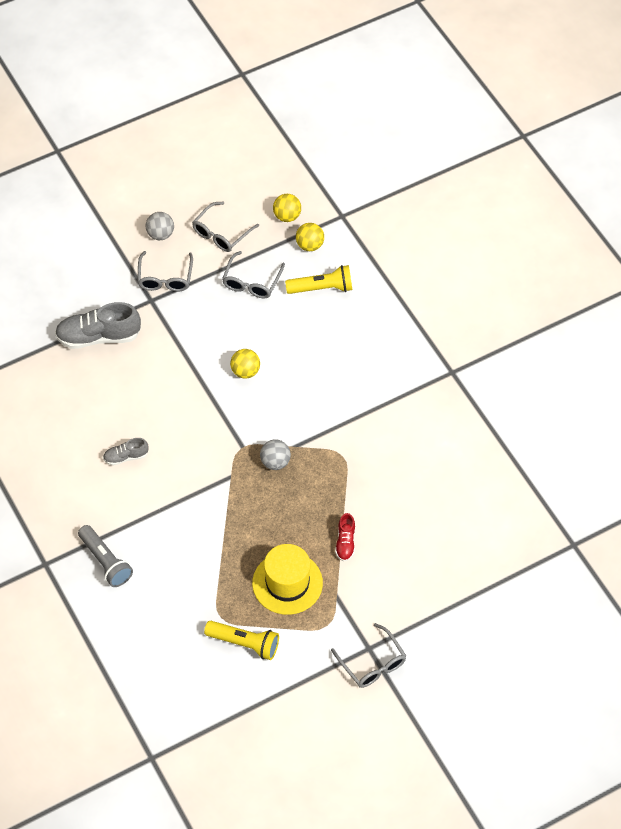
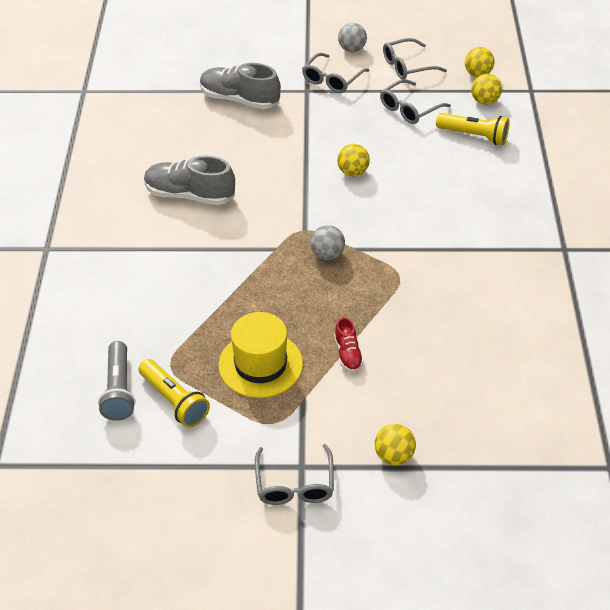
camera: 30 degrees right, 10 degrees down
(105, 561) = (101, 270): grey flashlight -> grey flashlight (119, 389)
(126, 457) = (189, 195): grey shoe -> grey shoe, size x1.92
(345, 543) = (348, 354): red shoe -> red shoe turned 45 degrees counterclockwise
(426, 608) = (394, 456): none -> yellow ball

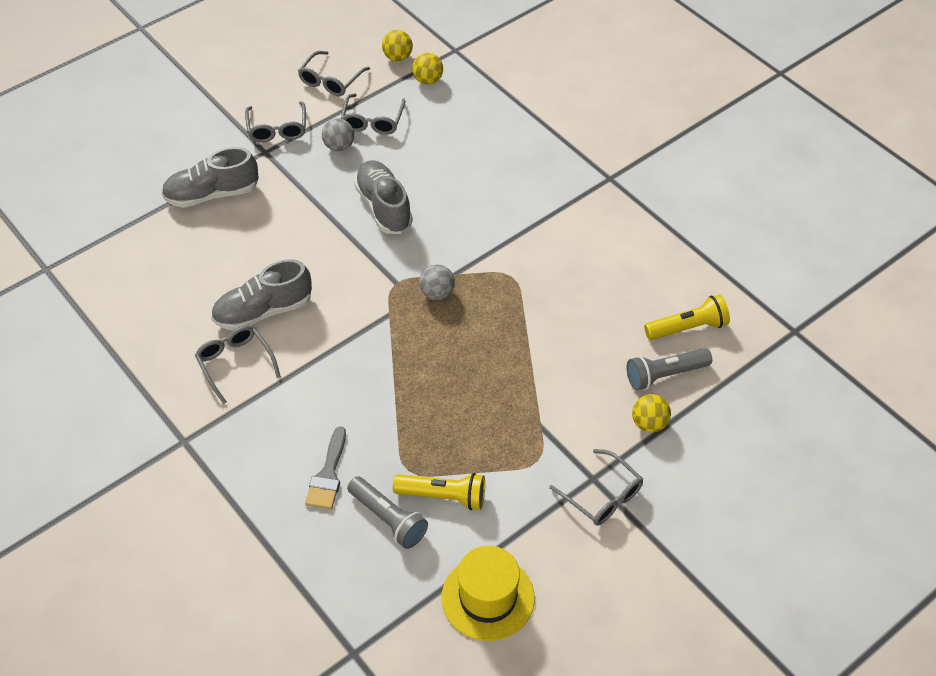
camera: 40 degrees left, 5 degrees up
(112, 331) = (328, 475): none -> grey brush
(133, 219) = (235, 364): none -> grey glasses
(260, 364) = (480, 420): yellow hat -> yellow hat (488, 597)
(348, 354) = (537, 366): red shoe -> none
(352, 49) = (265, 89): grey ball -> grey ball (339, 146)
(353, 172) = (384, 207): yellow ball -> grey shoe
(449, 427) = (665, 375): none -> grey flashlight
(474, 136) = (450, 117): yellow flashlight -> yellow flashlight (687, 328)

